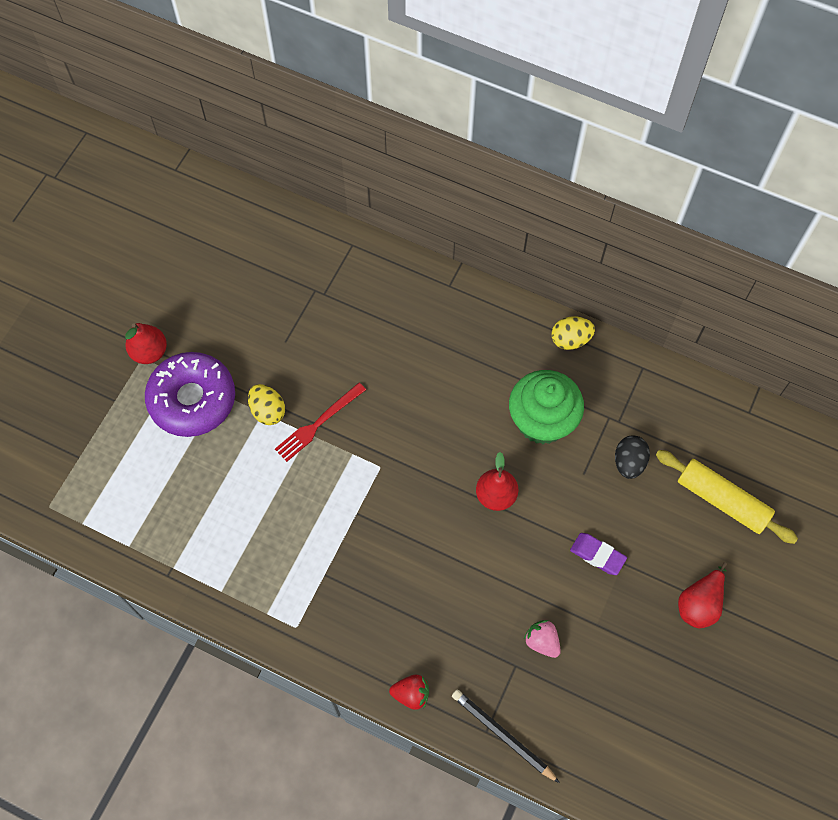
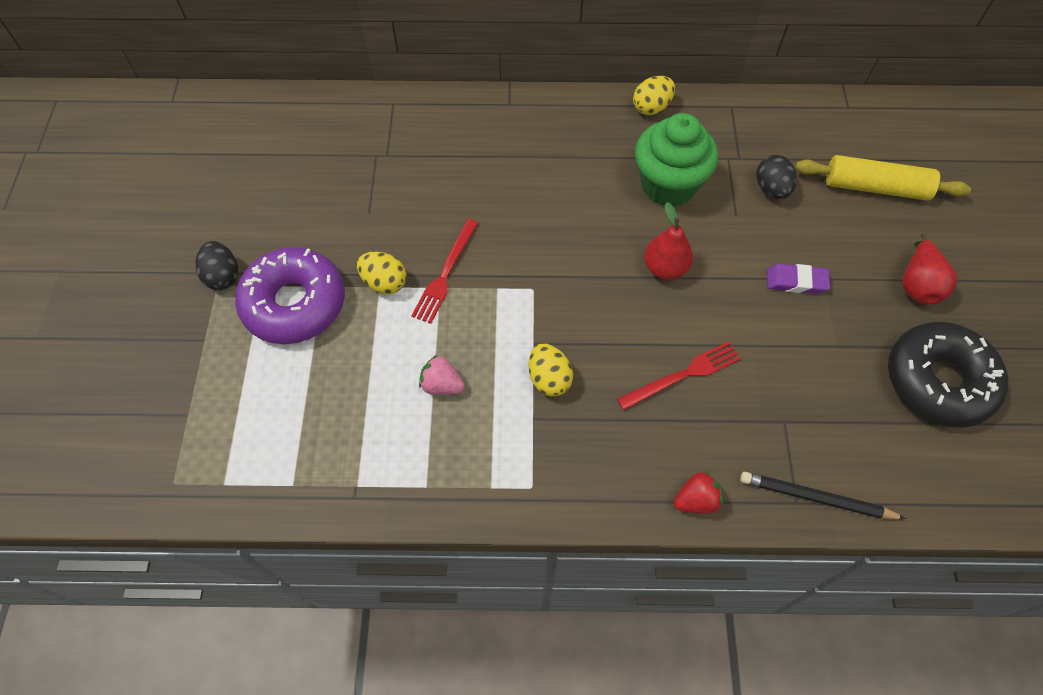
camera: 25 degrees left, 5 degrees down
(149, 352) = (223, 276): red pear -> black egg
(353, 548) = (549, 379): none -> yellow egg
(458, 592) = (683, 375): none -> red fork
(542, 641) = (795, 385): pink strawberry -> pink strawberry (442, 385)
(661, 691) = (938, 381): none -> black donut

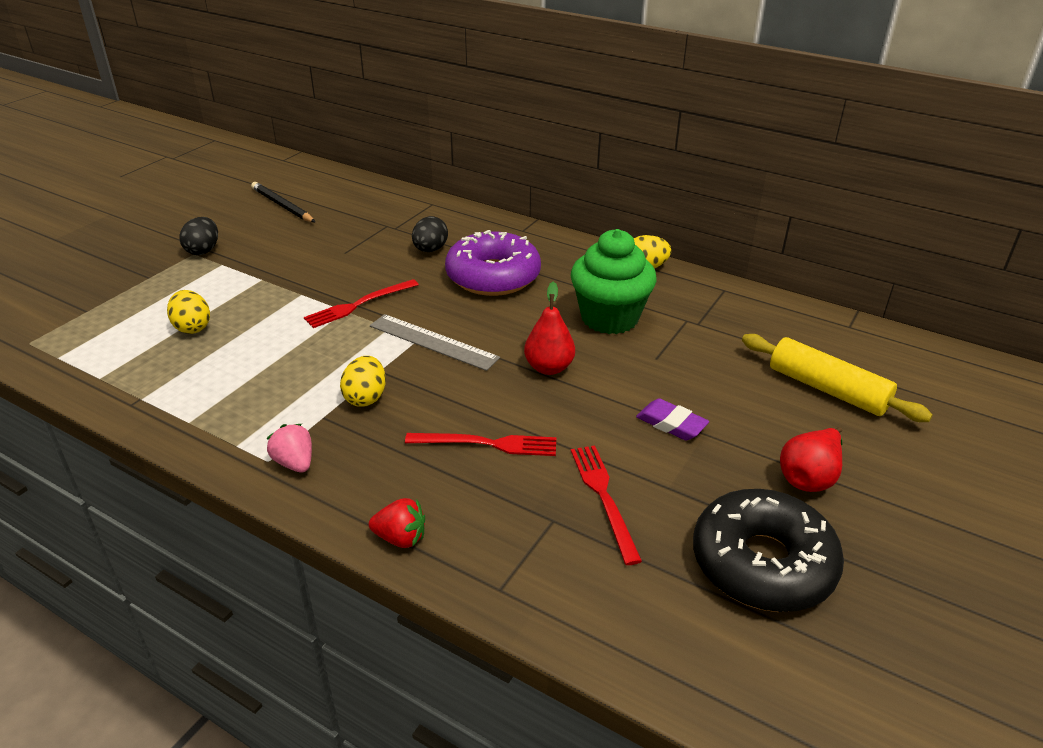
camera: 30 degrees right, 25 degrees down
(294, 304) = (231, 281): purple donut -> purple donut (493, 276)
(384, 283) = (307, 293): yellow egg -> yellow egg (192, 327)
(442, 385) = (277, 366): pink strawberry -> pink strawberry (295, 463)
(549, 286) = (433, 341): none -> grey ruler
(771, 189) = (710, 353): black egg -> black egg (430, 250)
(802, 380) = (604, 497): none -> red fork
(816, 498) = (524, 595): black pencil -> black pencil (282, 205)

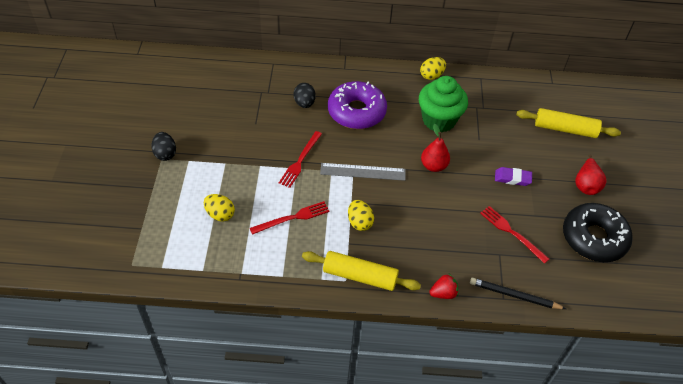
camera: 30 degrees left, 15 degrees up
(282, 205) = (179, 97): black pencil -> black pencil (514, 295)
(295, 463) = (360, 276): pink strawberry -> yellow rolling pin
(487, 444) = (440, 225): red fork -> red fork (292, 218)

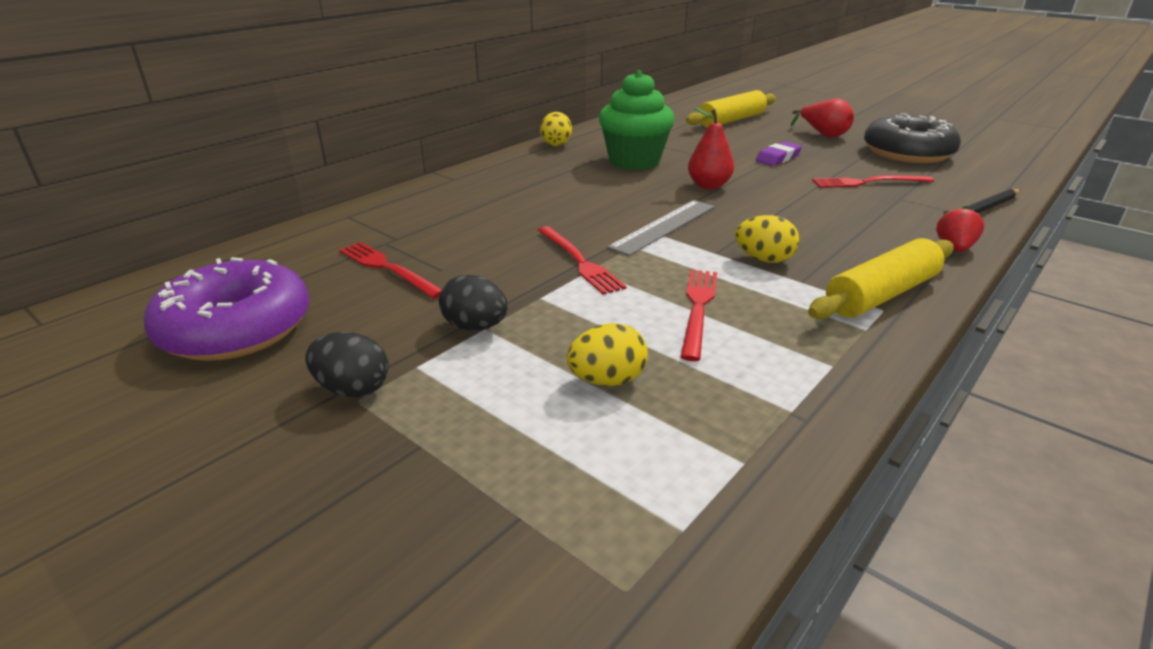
camera: 50 degrees left, 20 degrees down
(242, 108) = (387, 268): none -> red fork
(304, 103) = (468, 221): black egg -> black egg (475, 327)
(356, 112) = (545, 196): purple donut -> purple donut (236, 328)

